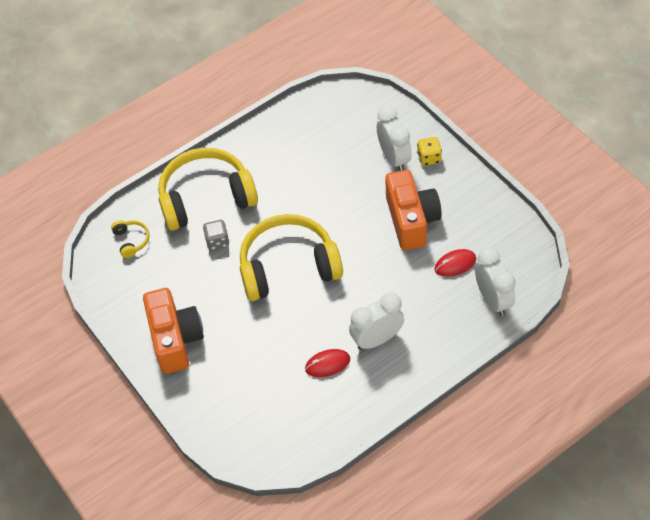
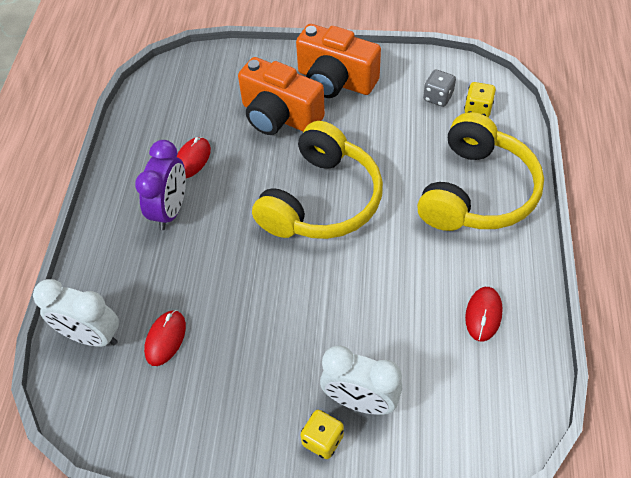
camera: 130 degrees right, 0 degrees up
(131, 241) = (477, 109): yellow headphones -> yellow dice
(217, 241) = (411, 167): grey dice -> grey dice (438, 97)
(291, 143) = (483, 315): none -> red mouse
(377, 339) = (170, 210): white clock -> purple clock
(411, 220) = (259, 345): orange camera -> orange camera (279, 116)

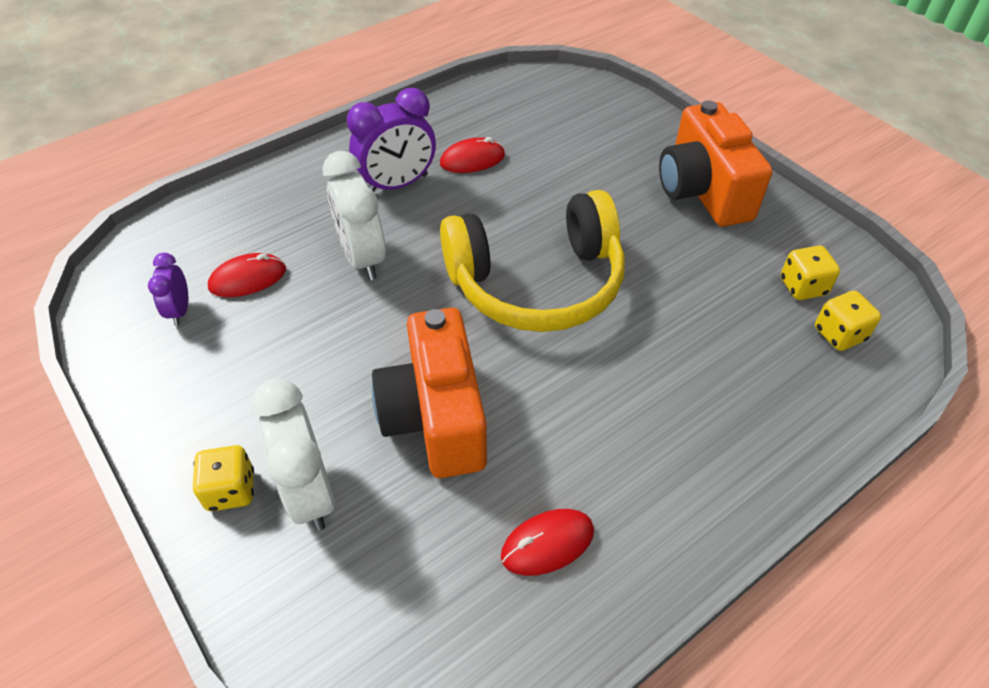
camera: 45 degrees right, 5 degrees down
(91, 336) = (206, 228): white clock -> white clock (363, 258)
(153, 392) = (180, 311): none -> purple clock
(279, 116) = (600, 182): orange camera -> orange camera (436, 417)
(438, 97) = (802, 287): grey dice -> yellow dice
(476, 191) = (719, 414): yellow headphones -> none

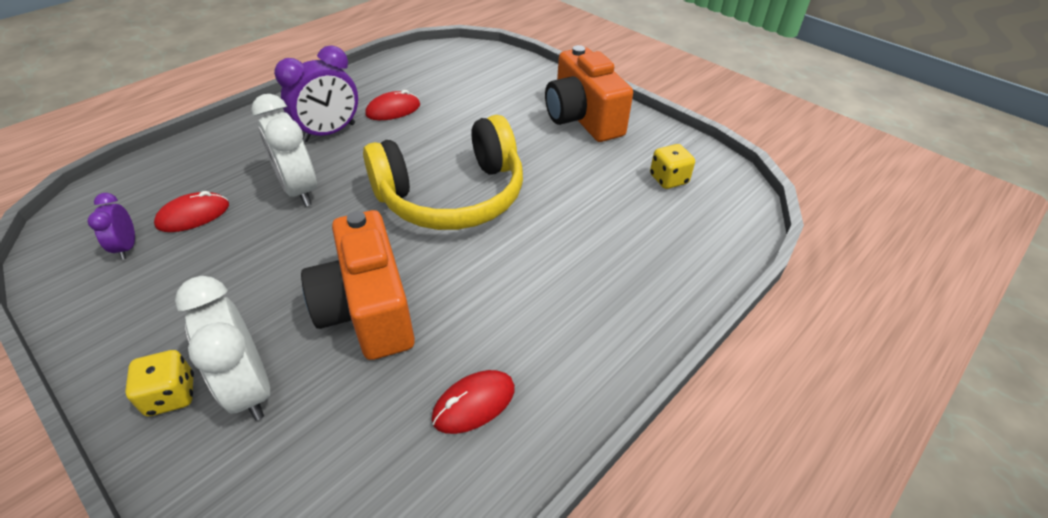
camera: 10 degrees left, 5 degrees down
(839, 334) = (701, 211): yellow dice -> none

